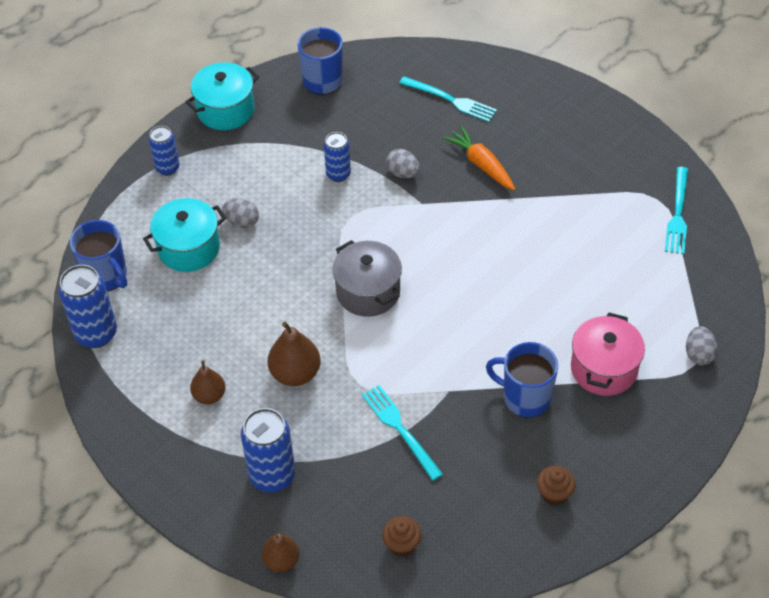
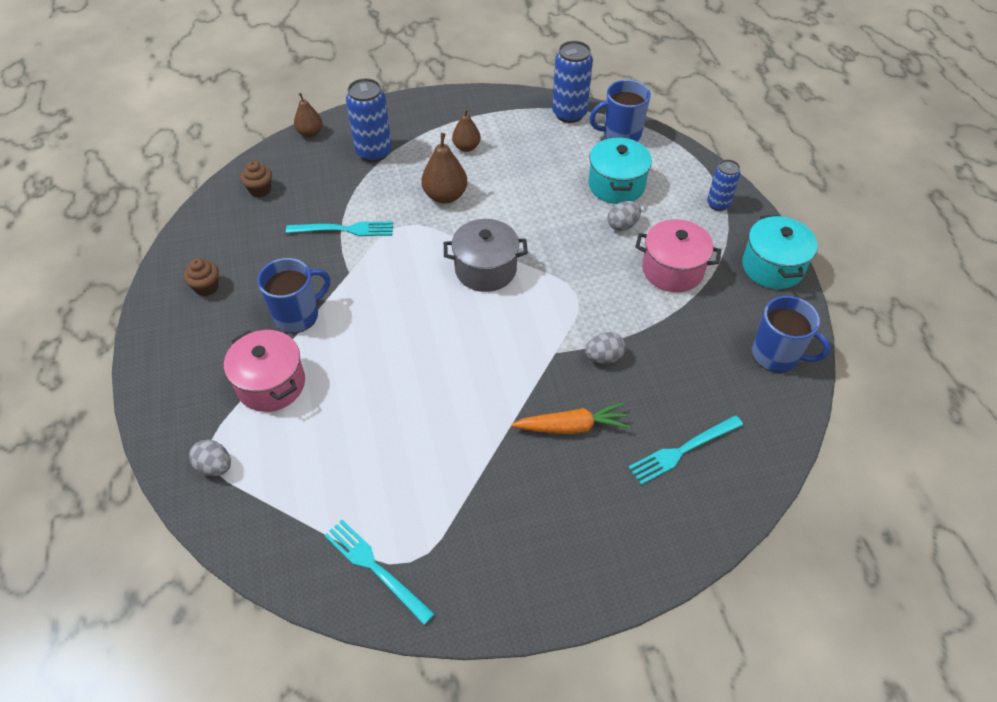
camera: 120 degrees right, 0 degrees up
(274, 168) = (672, 270): none -> pink pot
(338, 174) = (635, 310): blue can -> none

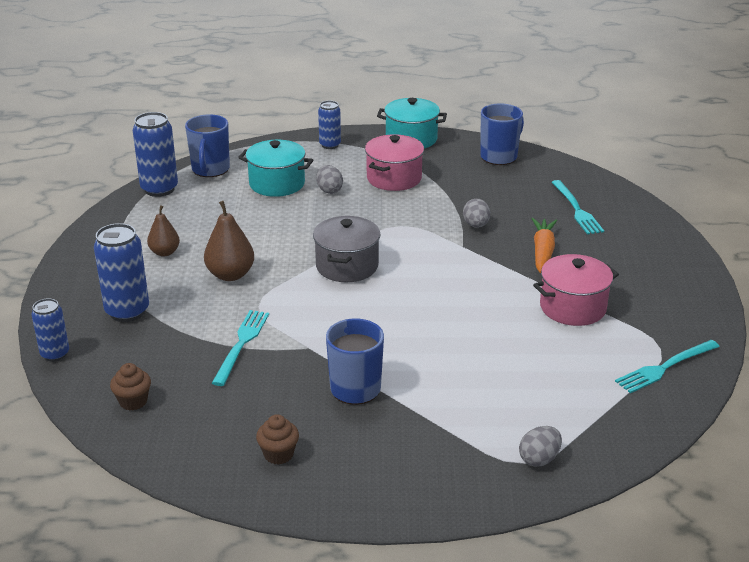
camera: 75 degrees left, 20 degrees down
(271, 384) = (443, 413): pink pot -> pink pot (573, 307)
(310, 133) = (55, 354): brown pear -> blue can

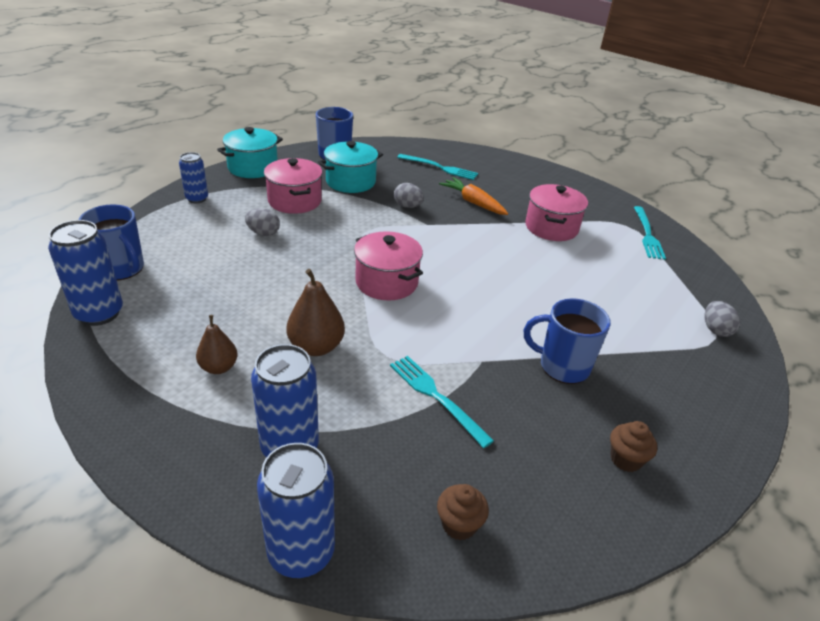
camera: 55 degrees left, 5 degrees up
(55, 354) = (301, 552): blue can -> blue can, size x1.62
(277, 184) = (210, 250): turquoise pot -> turquoise pot (350, 182)
(347, 266) = (386, 282): grey pot -> pink pot

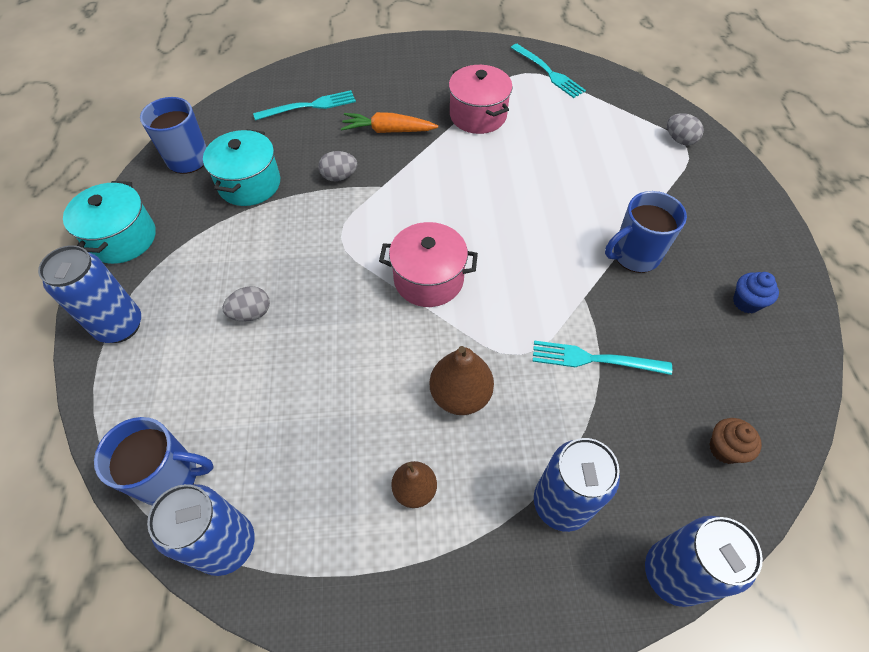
camera: 40 degrees left, 20 degrees up
(197, 199) = (120, 326): blue can -> blue can, size x1.62
(294, 201) = (227, 250): pink pot -> none
(625, 459) = (746, 302): brown cupcake -> blue cupcake

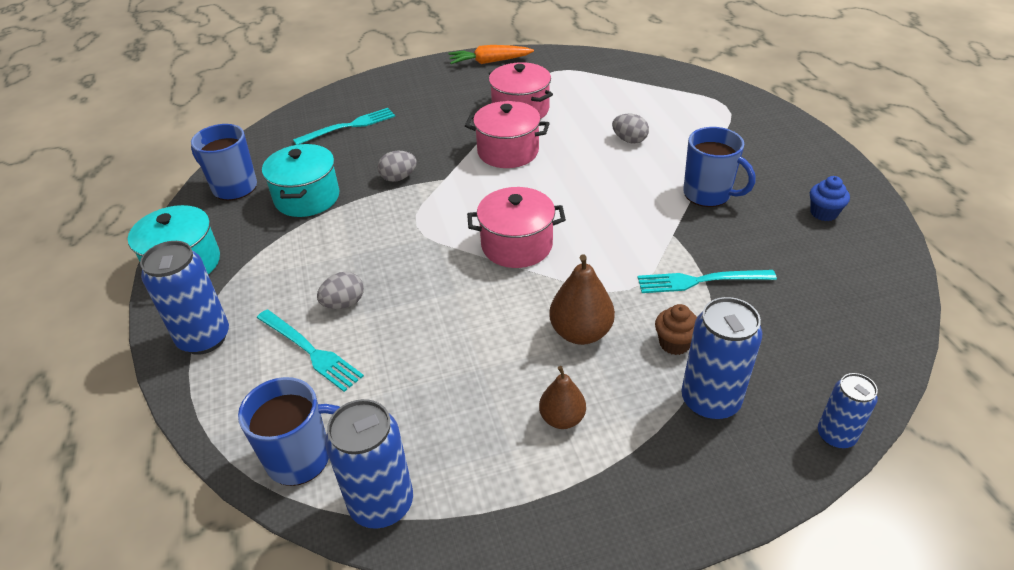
camera: 10 degrees left, 15 degrees down
(388, 130) = (435, 134): orange carrot -> orange carrot (489, 62)
(451, 164) = (508, 151): none -> pink pot
(548, 72) = (576, 67): turquoise fork -> turquoise fork (310, 351)
(634, 255) = (708, 194): blue mug -> blue mug turned 105 degrees counterclockwise
(672, 573) = (835, 436): blue can -> blue can, size x0.62
(679, 140) = (717, 101): grey egg -> grey egg (629, 140)
(724, 449) = (846, 328): brown cupcake -> brown cupcake (674, 343)

